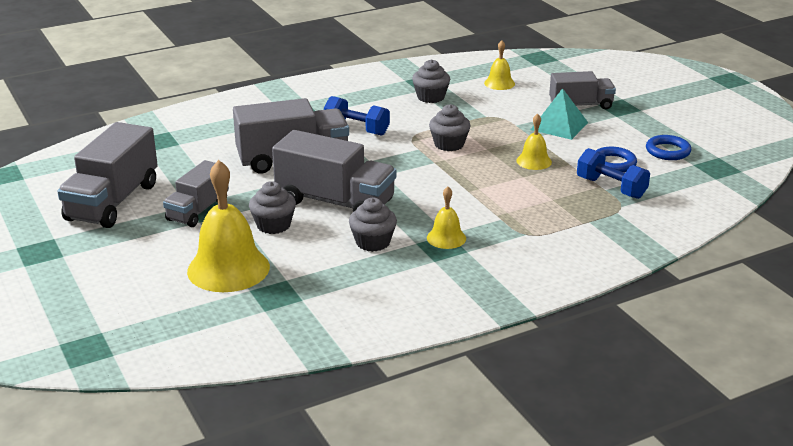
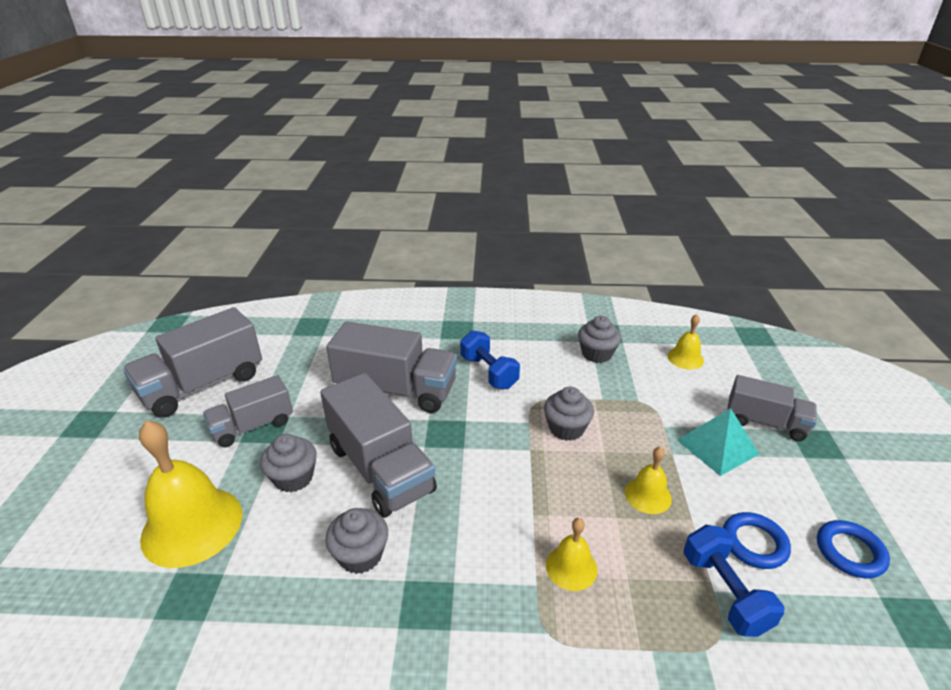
camera: 30 degrees right, 5 degrees up
(446, 238) = (445, 589): yellow bell -> yellow bell (571, 567)

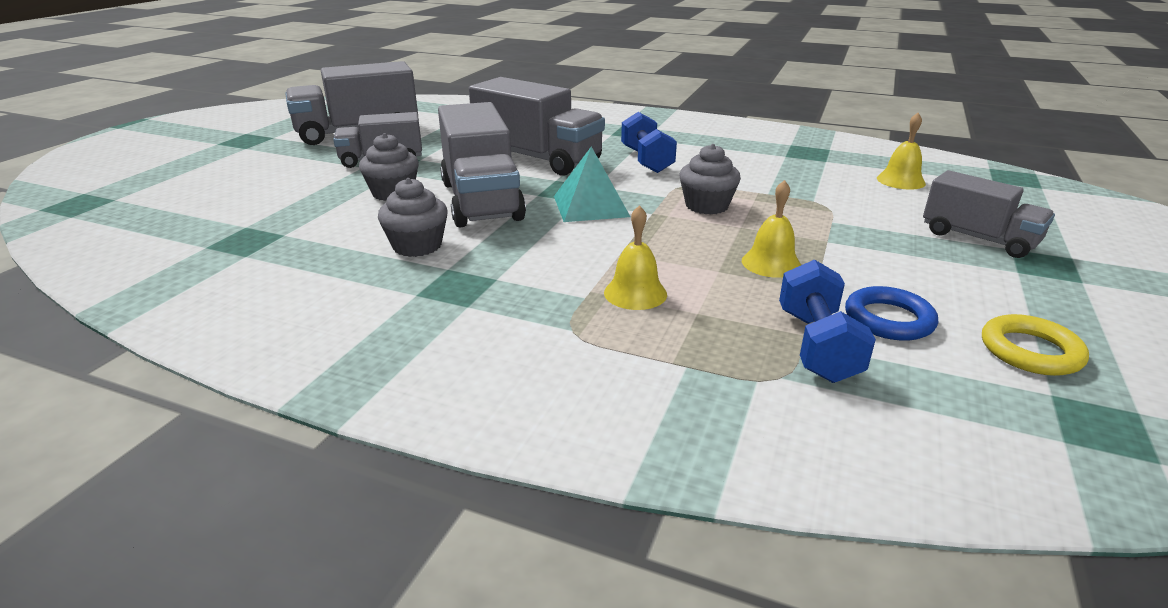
camera: 20 degrees right, 5 degrees down
(192, 525) = (281, 204): yellow bell -> none
(596, 354) = (785, 164): grey cupcake -> none
(717, 447) = (894, 245): turquoise pyramid -> turquoise pyramid (590, 206)
(850, 552) = (1030, 351): blue ring -> yellow ring

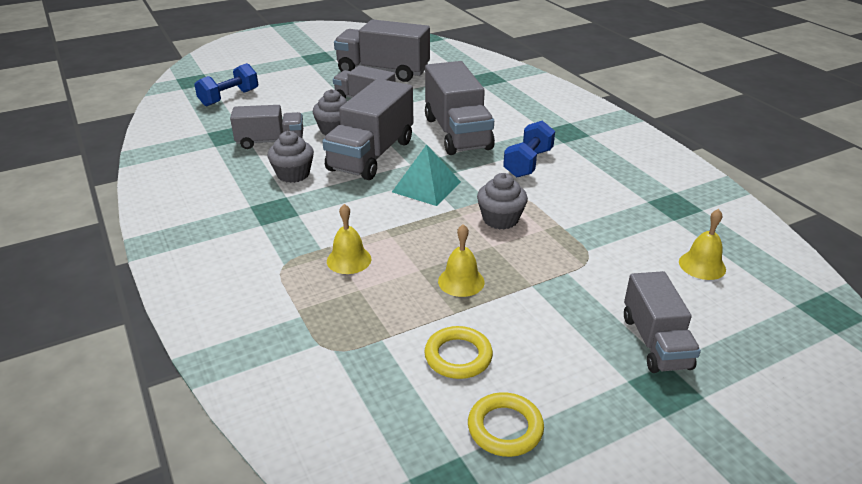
camera: 40 degrees right, 5 degrees up
(326, 227) = (270, 142): none -> grey truck
(817, 345) = (384, 345): blue dumbbell -> blue dumbbell (229, 98)
(888, 319) = (458, 356): blue ring -> yellow ring

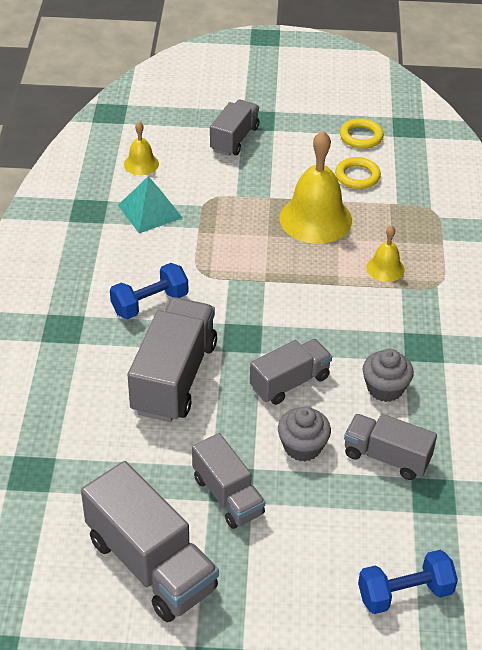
camera: 150 degrees left, 10 degrees up
(371, 155) = (290, 382): grey truck -> grey truck, size x0.62
(426, 187) = (269, 315): turquoise pyramid -> turquoise pyramid (150, 211)
(461, 281) = (315, 219): yellow bell -> yellow bell, size x1.98
(500, 219) = (238, 255): grey cupcake -> none

